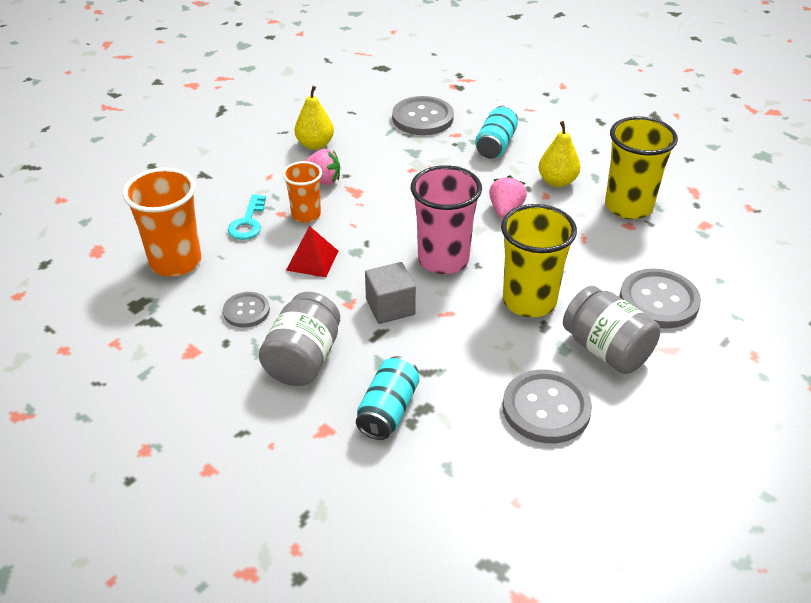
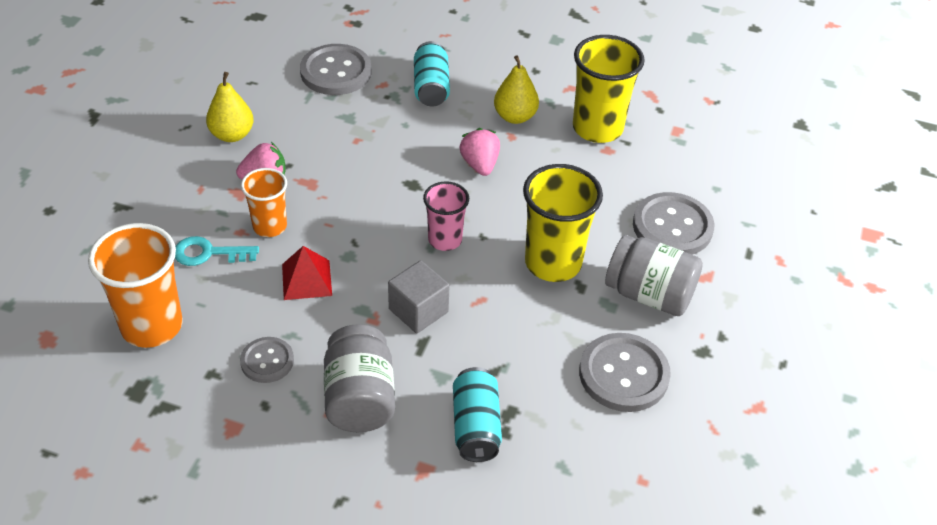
camera: 25 degrees left, 5 degrees up
(248, 222) = (208, 253): turquoise key -> turquoise key turned 105 degrees clockwise
(443, 259) = (445, 240): pink cup -> pink cup, size x0.60

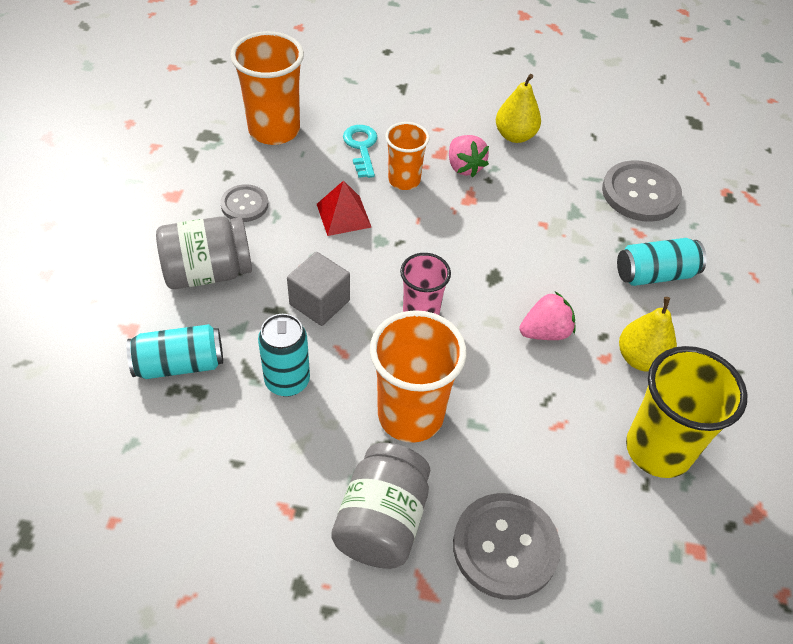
camera: 80 degrees right, 5 degrees up
(507, 343) = (287, 381): none -> turquoise can
(553, 263) = (410, 415): yellow cup -> orange cup
(623, 374) = (256, 497): grey button -> none

